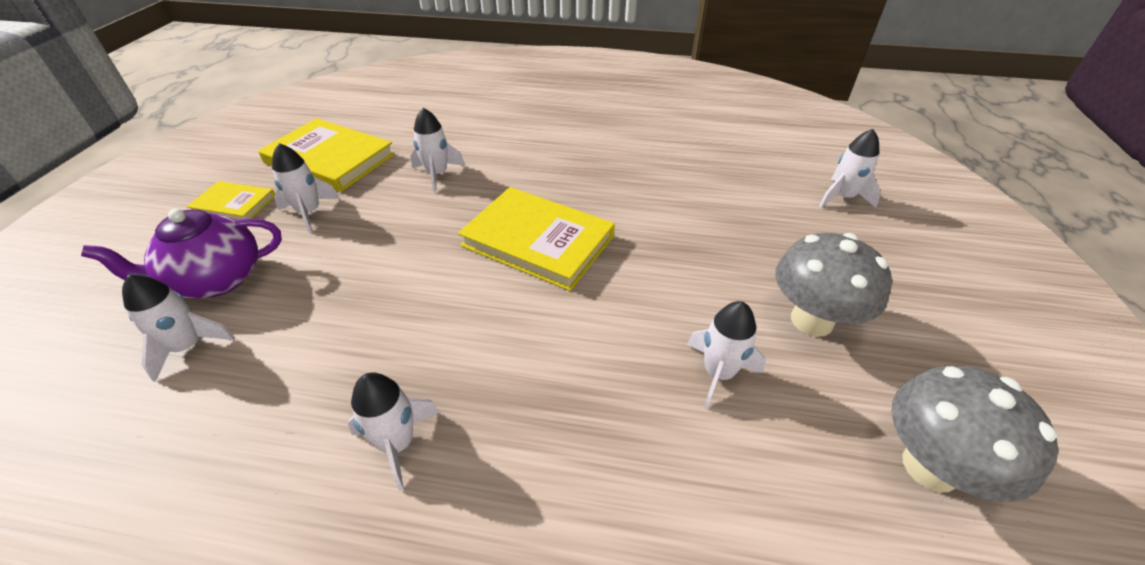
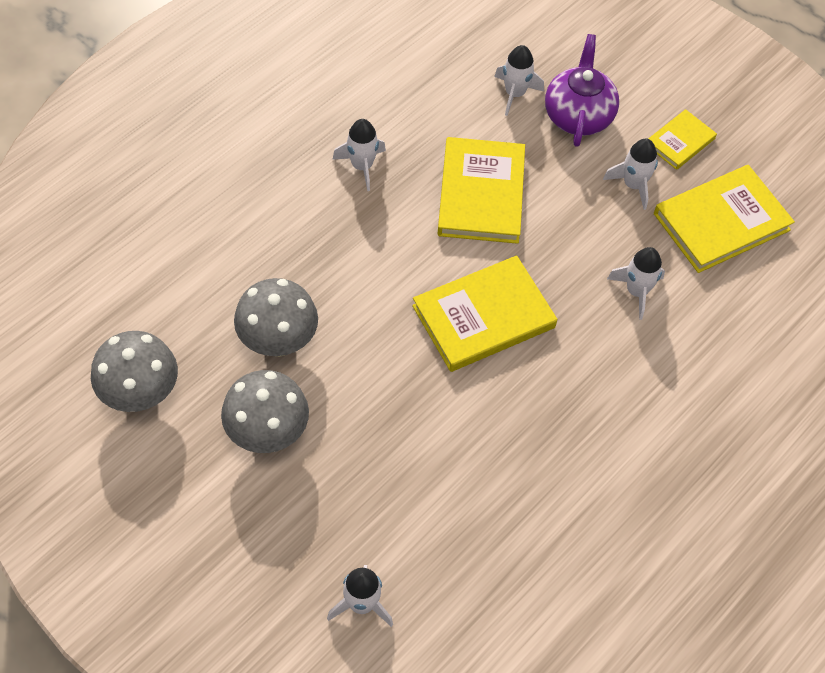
camera: 120 degrees right, 15 degrees up
(380, 306) = (481, 194): none -> yellow book
(718, 373) = (278, 342): white rocket -> grey mushroom

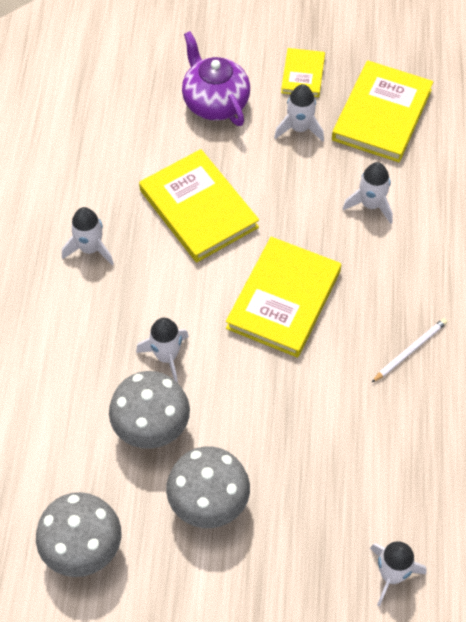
camera: 35 degrees left, 0 degrees up
(515, 94) = (154, 116): white rocket -> white rocket (167, 356)
(554, 437) = (410, 350): none -> white pencil

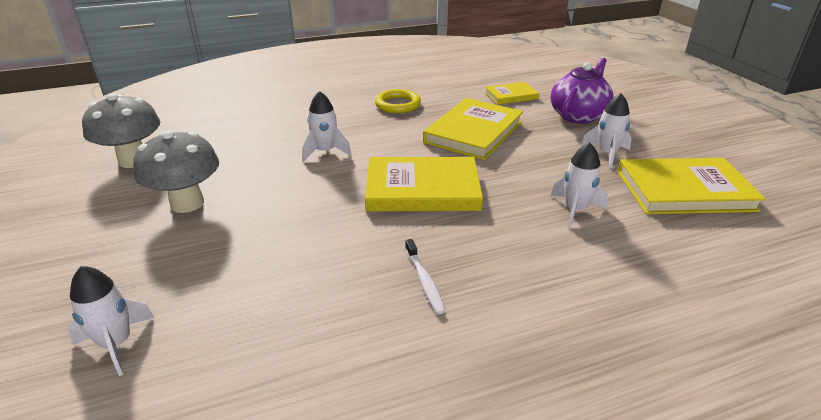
camera: 65 degrees right, 25 degrees down
(90, 249) = (397, 104): white rocket -> yellow ring
(151, 429) = (253, 161): grey mushroom -> none
(303, 74) = (662, 142): yellow book -> yellow book (511, 95)
(410, 350) = (424, 281): white pencil -> white toothbrush

